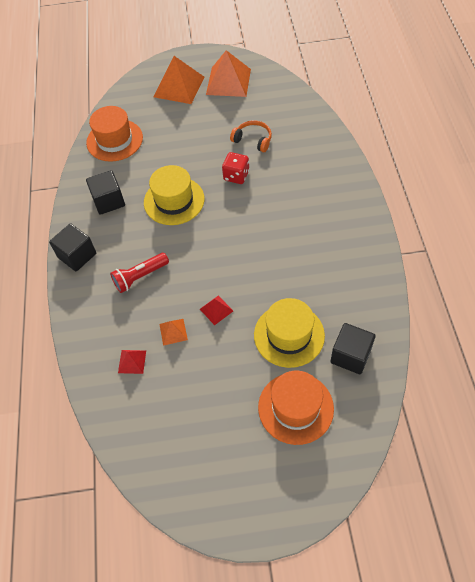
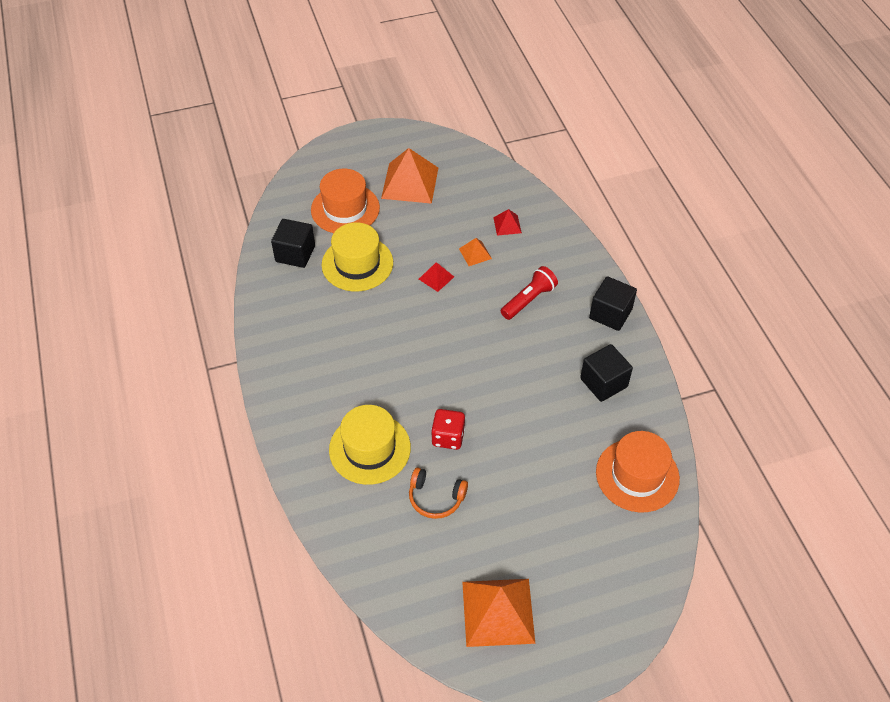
camera: 165 degrees right, 5 degrees down
(174, 201) = (520, 393): yellow hat -> yellow hat (370, 448)
(179, 86) = (577, 591): orange pyramid -> orange pyramid (410, 183)

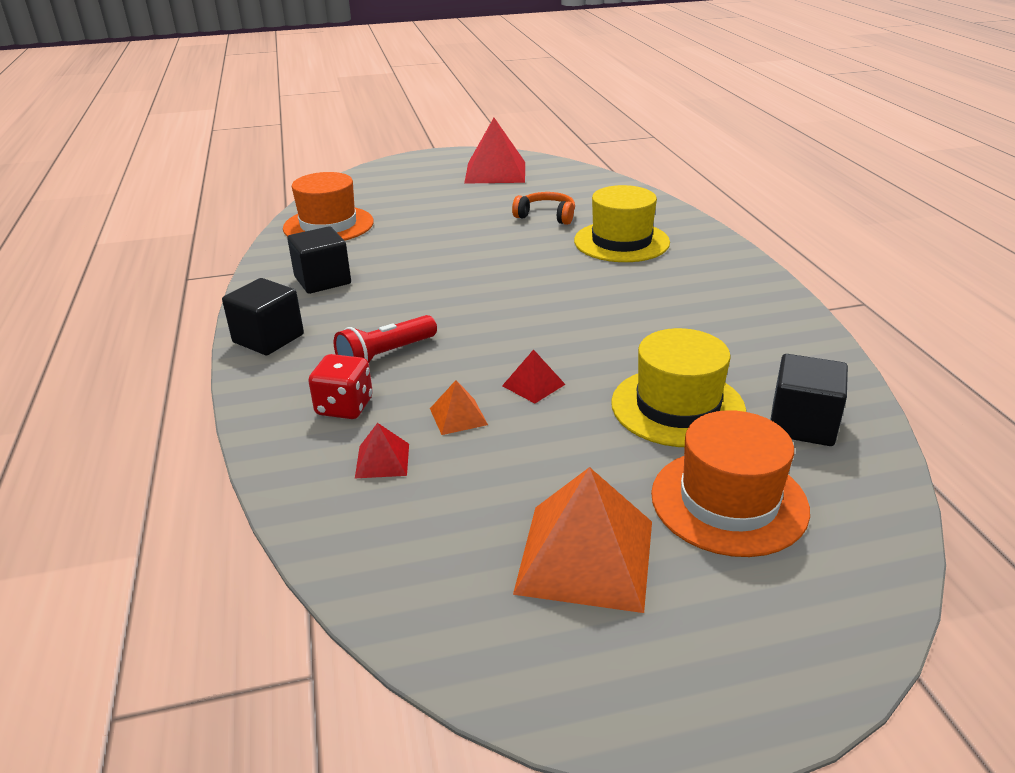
camera: 175 degrees left, 20 degrees down
(448, 437) = (529, 247): red dice -> red dice (344, 407)
(498, 612) = (495, 172): orange pyramid -> red pyramid

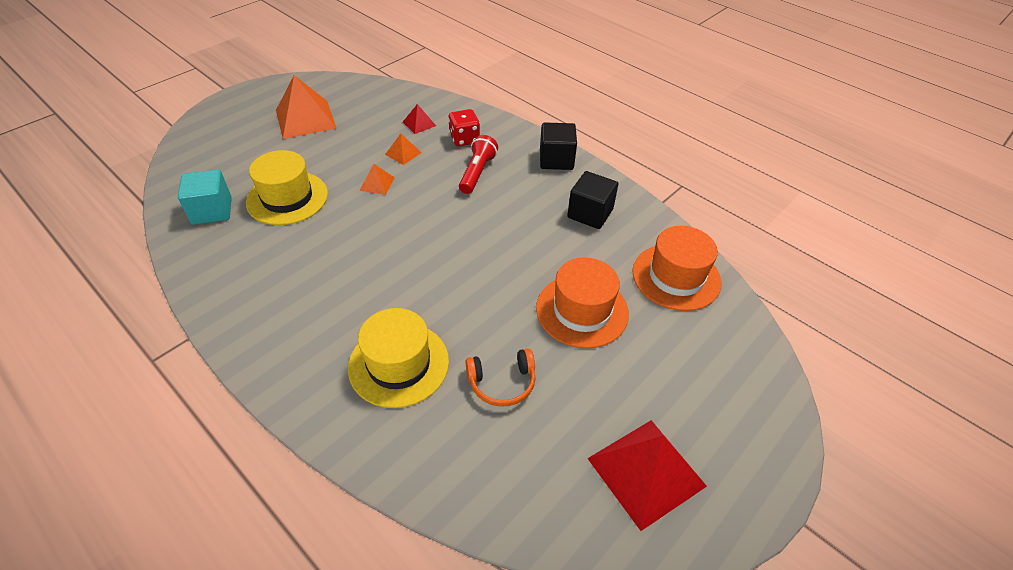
camera: 145 degrees right, 15 degrees up
(533, 385) = (377, 184): red pyramid -> orange pyramid
(729, 501) = (249, 157): orange hat -> orange hat (582, 310)
(802, 424) = (212, 211): black cube -> turquoise cube

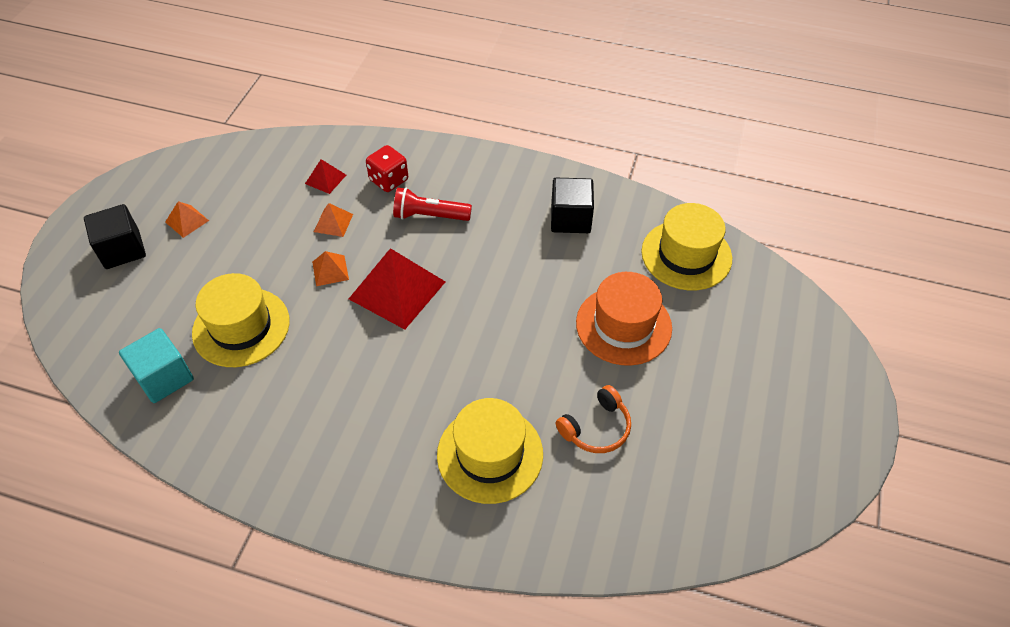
camera: 25 degrees left, 5 degrees up
(305, 119) = (187, 221): orange pyramid -> orange pyramid, size x0.47
(477, 173) = (429, 216): red flashlight -> red flashlight turned 75 degrees counterclockwise
(556, 160) = (500, 169): black cube -> black cube (122, 250)
(646, 472) = (762, 450): red pyramid -> red pyramid (397, 290)
(676, 277) = (686, 255): orange hat -> yellow hat

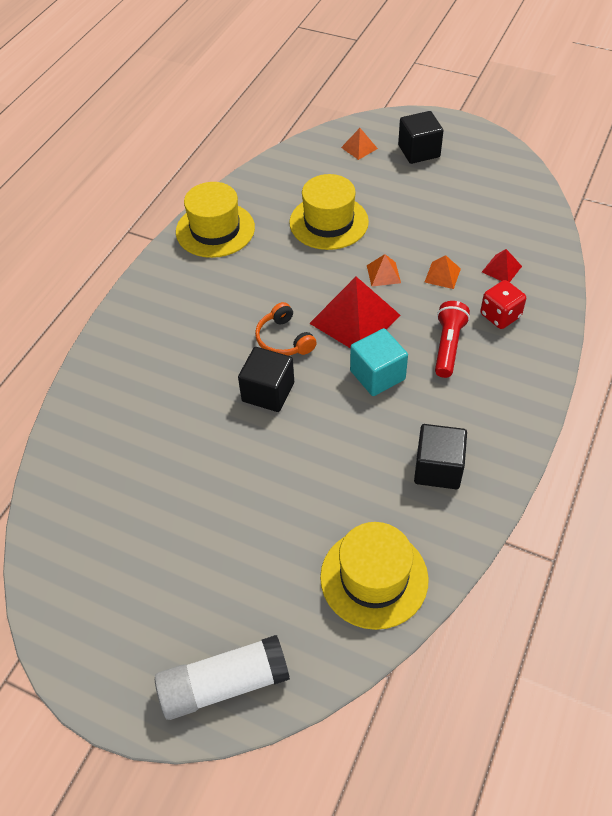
camera: 100 degrees right, 0 degrees up
(164, 377) = (288, 185): turquoise cube -> turquoise cube (377, 375)
(187, 221) = (449, 183): orange pyramid -> orange pyramid (359, 148)
(490, 454) = (170, 374): yellow hat -> yellow hat (215, 230)
(503, 354) = (268, 392): none -> black cube
(596, 428) = (174, 454): orange headphones -> orange headphones (284, 339)
(623, 325) = (284, 495): orange hat -> none
(812, 345) = (224, 684): none -> white glue stick

